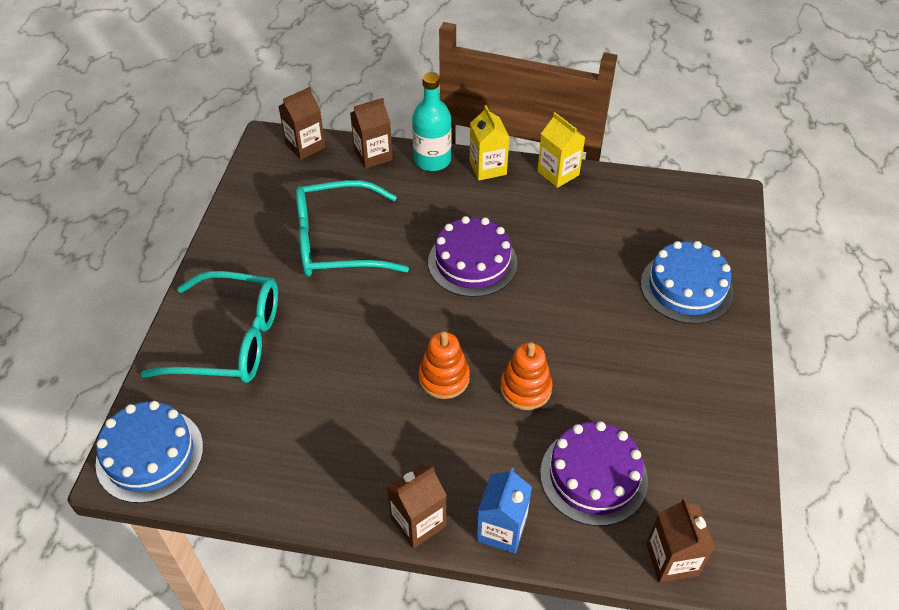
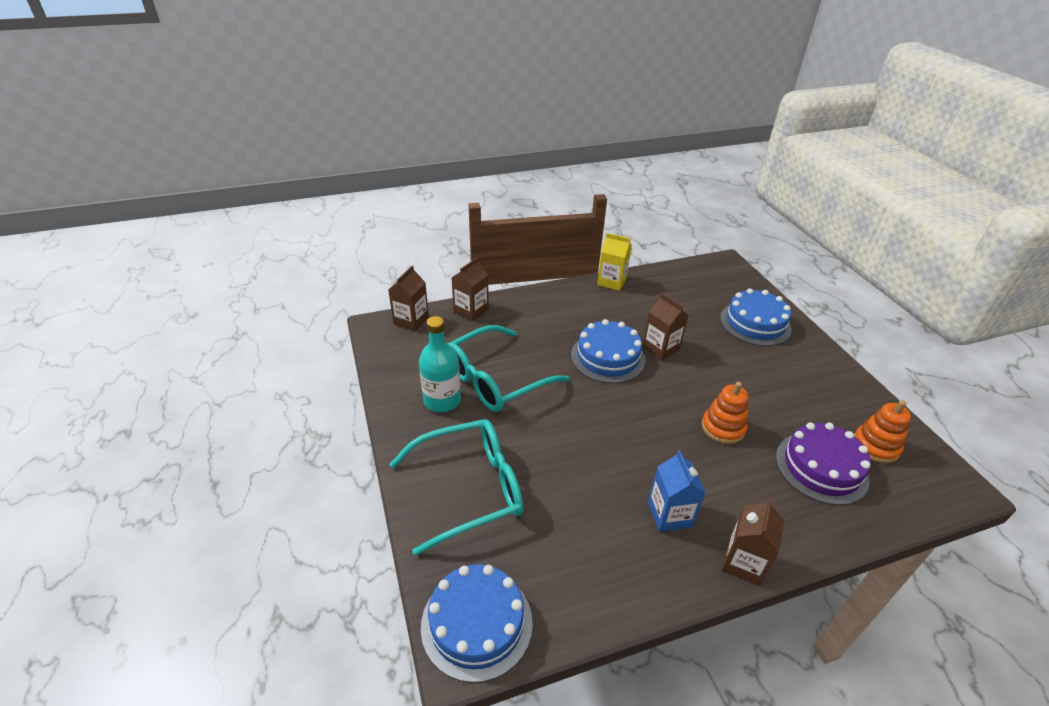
camera: 30 degrees left, 10 degrees down
(432, 160) = (518, 300): turquoise bottle -> turquoise bottle (442, 400)
(444, 378) = (662, 445): orange stacking toy -> orange stacking toy (875, 446)
(472, 262) = (608, 357): purple cake -> blue cake
(488, 168) = (562, 293): yellow carton -> none
(501, 529) = (803, 536): blue carton -> blue carton (669, 514)
(672, 559) = (920, 500): brown carton -> brown carton (660, 348)

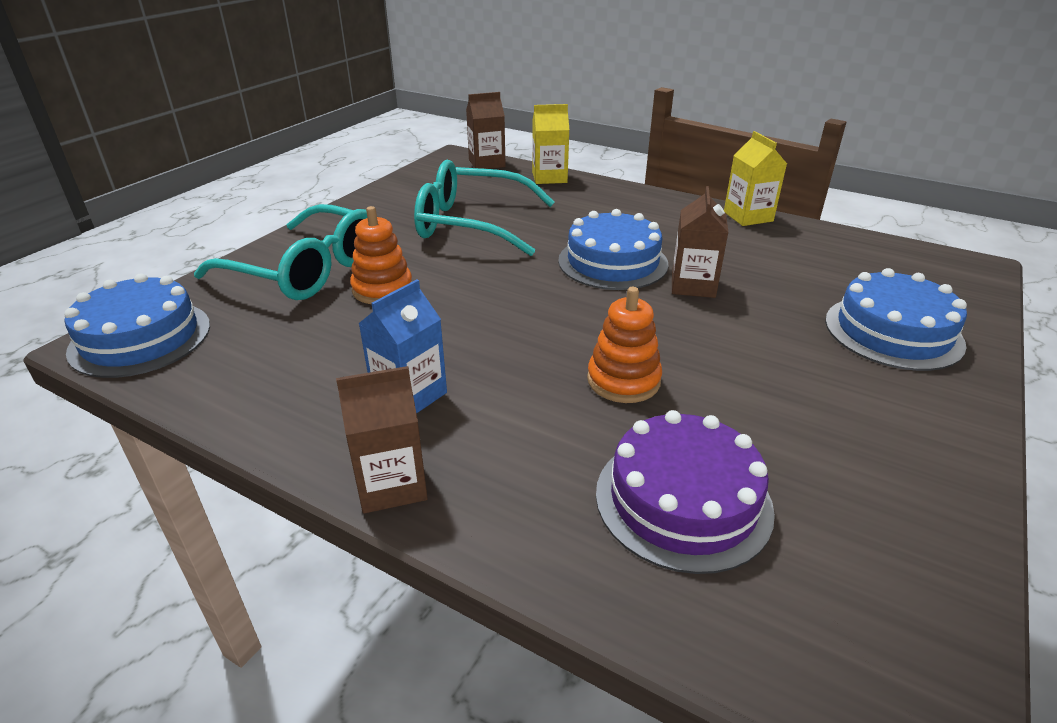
camera: 50 degrees right, 5 degrees down
(442, 400) = (404, 214): turquoise bottle -> none
(471, 310) = (549, 177): brown carton -> yellow carton
(875, 446) = (835, 551): orange stacking toy -> orange stacking toy (382, 289)

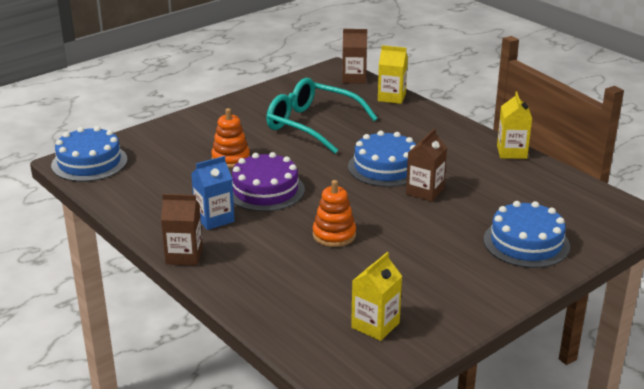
camera: 20 degrees right, 5 degrees down
(306, 270) = (192, 138): turquoise glasses -> none
(683, 500) = (318, 292): purple cake -> purple cake (265, 190)
(834, 547) = (375, 325): none -> yellow carton

